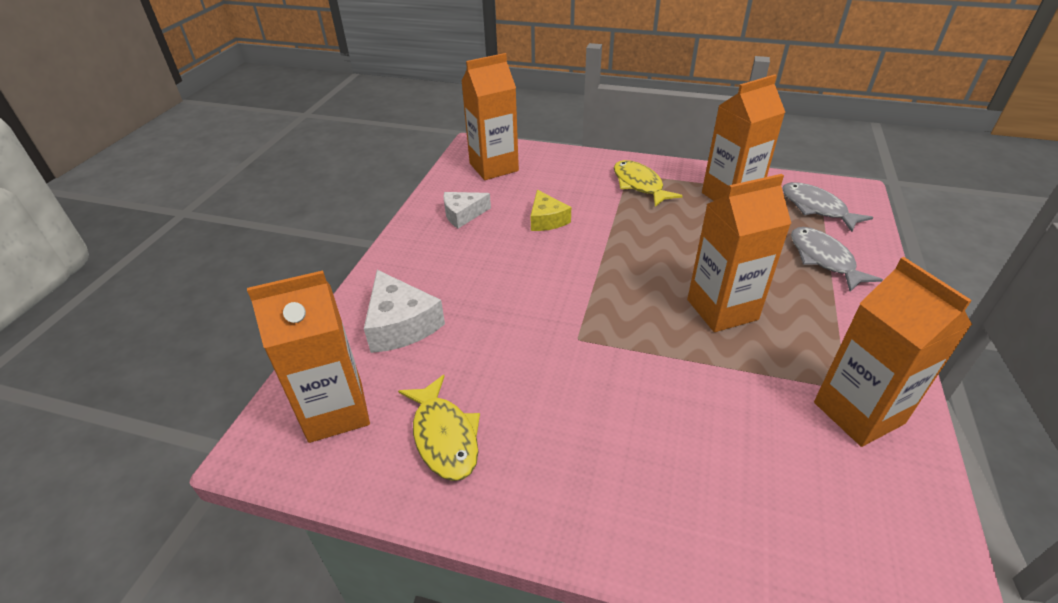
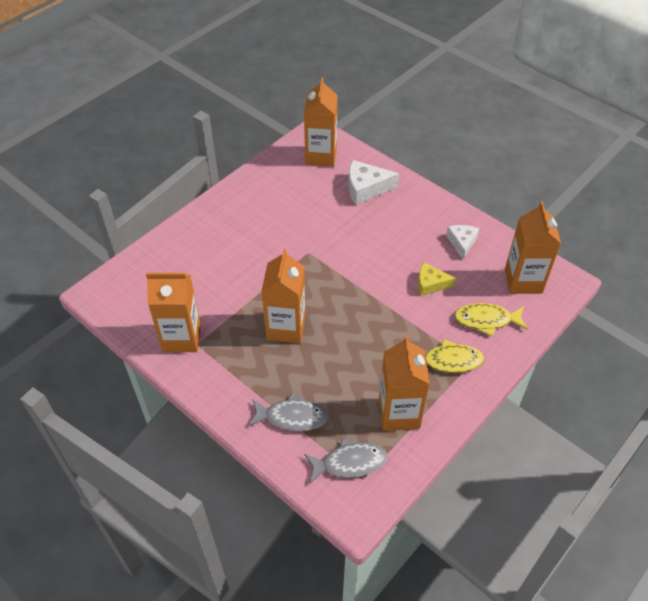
camera: 115 degrees right, 10 degrees up
(444, 436) = (281, 185): yellow fish -> yellow fish (486, 320)

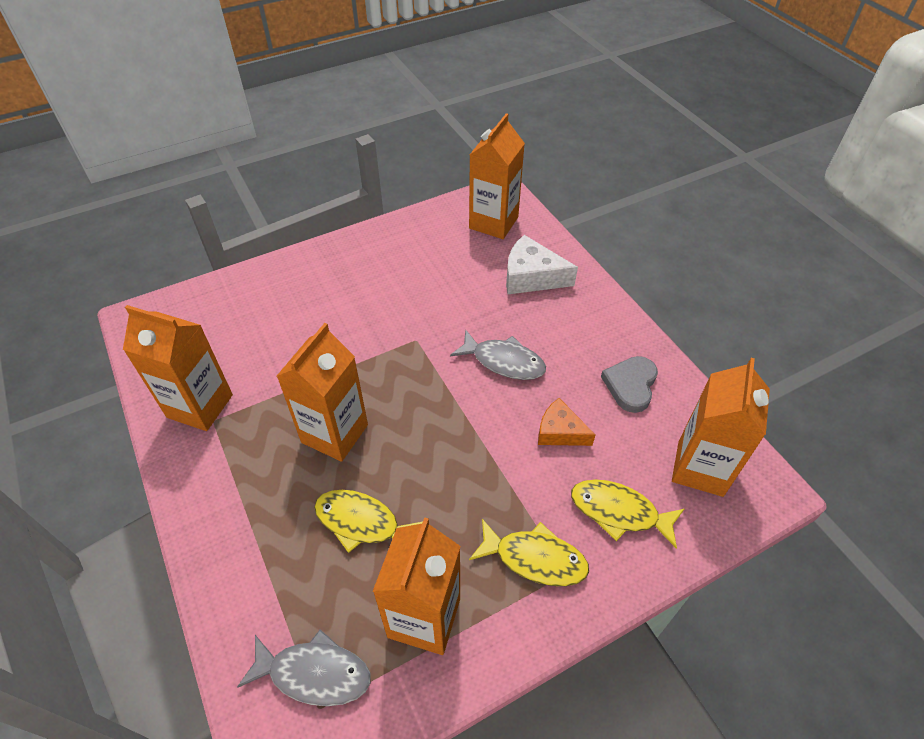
camera: 20 degrees right, 0 degrees up
(292, 417) = (273, 568): grey fish -> grey fish (504, 361)
(334, 374) = (362, 523): none -> yellow fish
(430, 284) = (560, 432): yellow cheese -> orange cheese
(462, 243) = (630, 385): white cheese -> grey heart

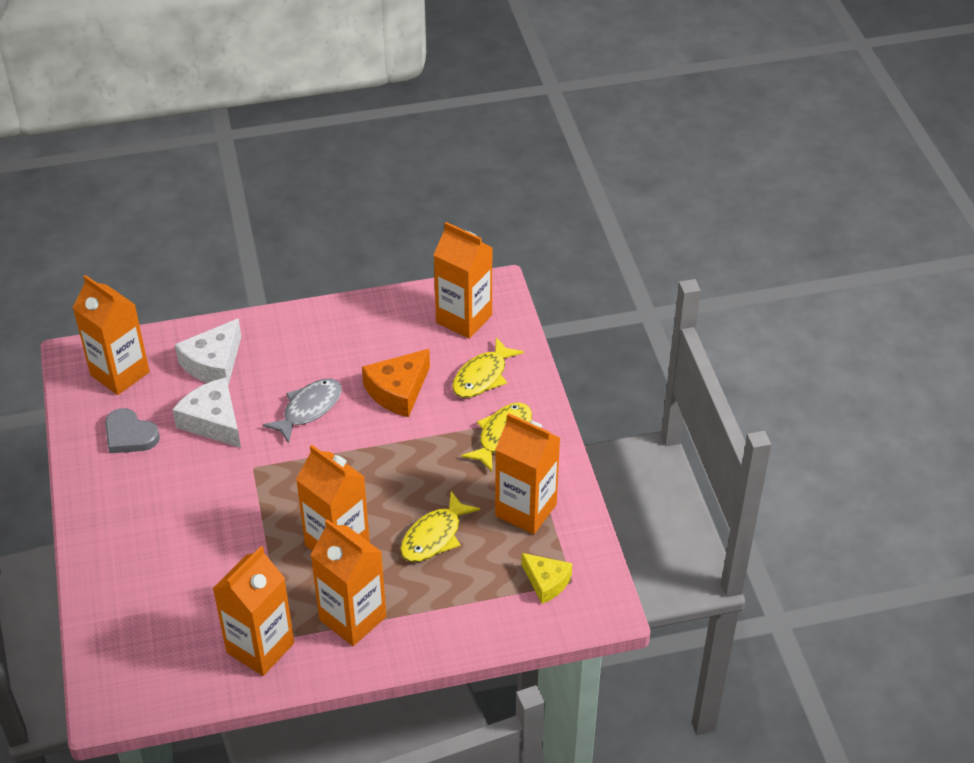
camera: 75 degrees left, 5 degrees down
(240, 473) = (353, 618): none -> orange carton
(314, 673) = (546, 582): grey fish -> yellow cheese
(461, 296) = (213, 421): none -> white cheese
(560, 432) = (398, 391): orange cheese -> orange cheese, size x1.51
(630, 385) = (371, 333): grey heart -> grey heart (130, 435)

